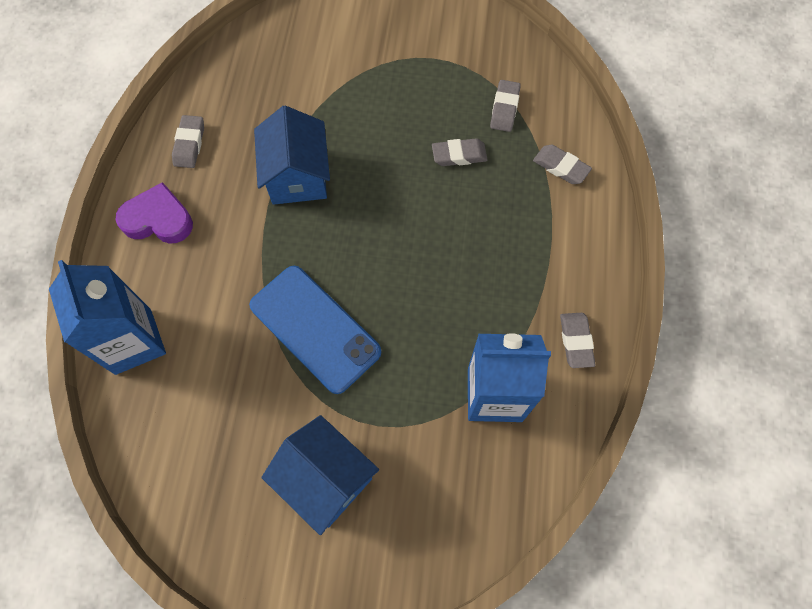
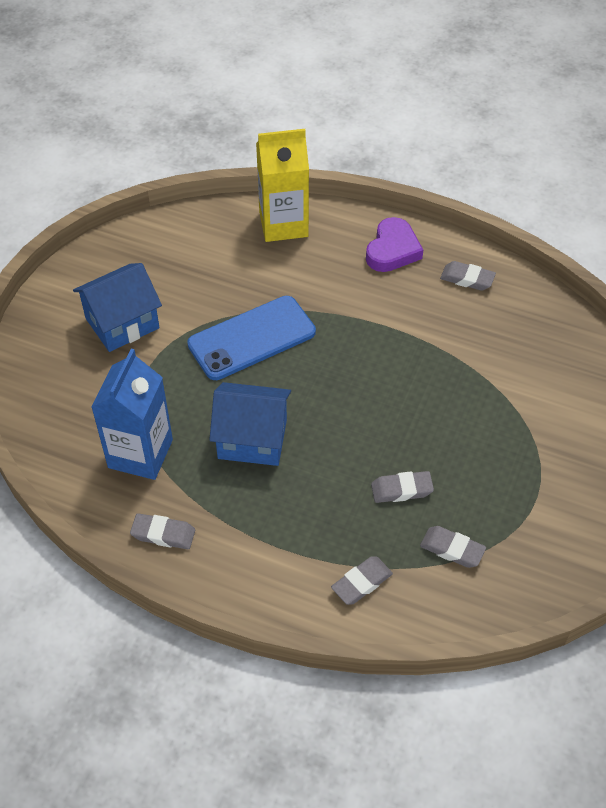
camera: 105 degrees right, 15 degrees down
(133, 341) = (283, 224): blue carton -> yellow carton
(297, 176) = (411, 352): blue house -> blue house (252, 439)
(459, 155) = (401, 490): grey eraser -> grey eraser turned 75 degrees clockwise

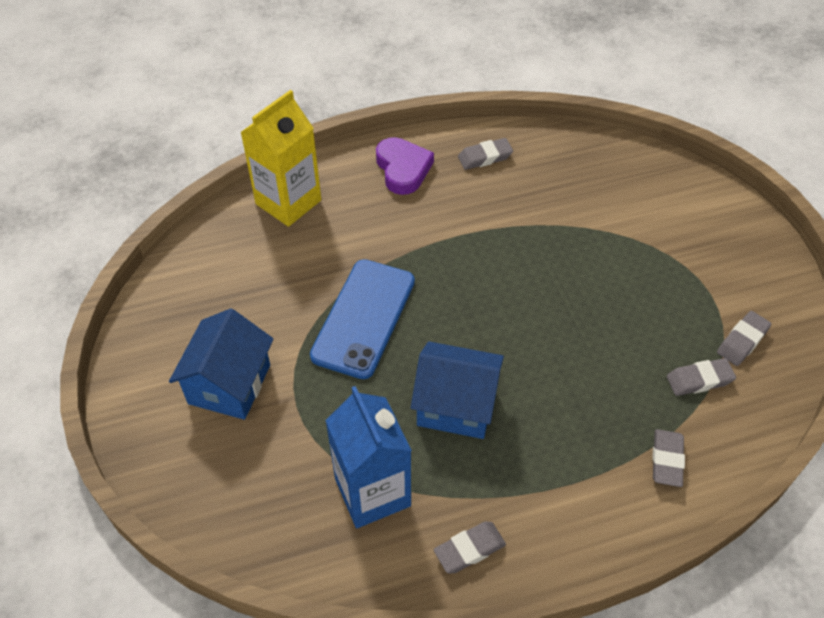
camera: 40 degrees left, 0 degrees up
(252, 439) = (456, 405): blue house -> blue house turned 45 degrees clockwise
(401, 490) = (615, 360): grey eraser -> grey eraser (742, 341)

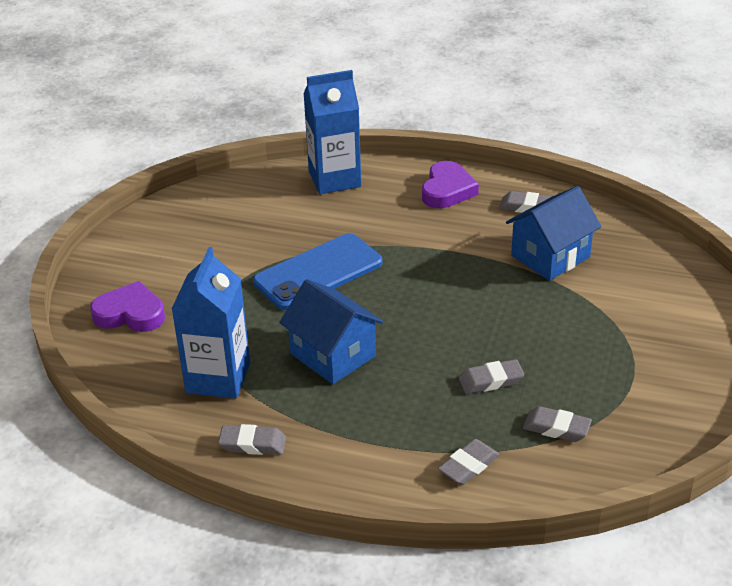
camera: 35 degrees right, 15 degrees down
(218, 464) = (130, 314): none -> purple heart
(229, 384) = (183, 271): blue house -> blue house (550, 256)
(288, 202) = (334, 179): yellow carton -> blue carton
(742, 341) = (627, 420): grey eraser -> grey eraser (491, 381)

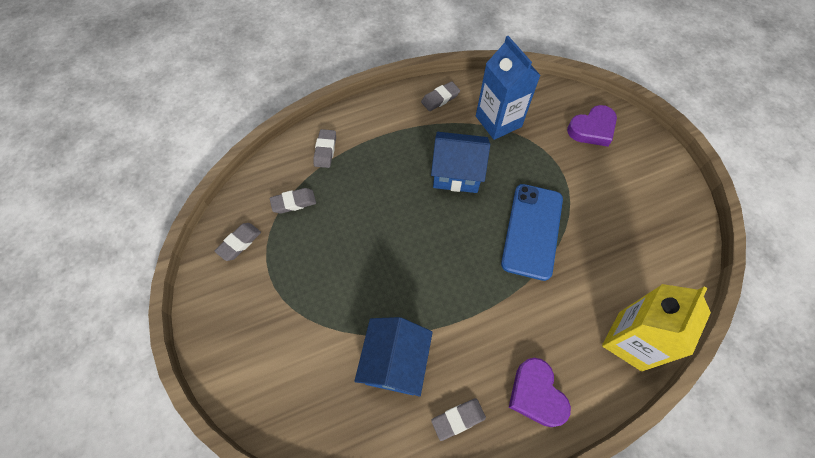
camera: 140 degrees right, 25 degrees up
(334, 179) = (630, 341): blue carton -> yellow carton
(491, 381) = (353, 212): grey eraser -> grey eraser (239, 243)

